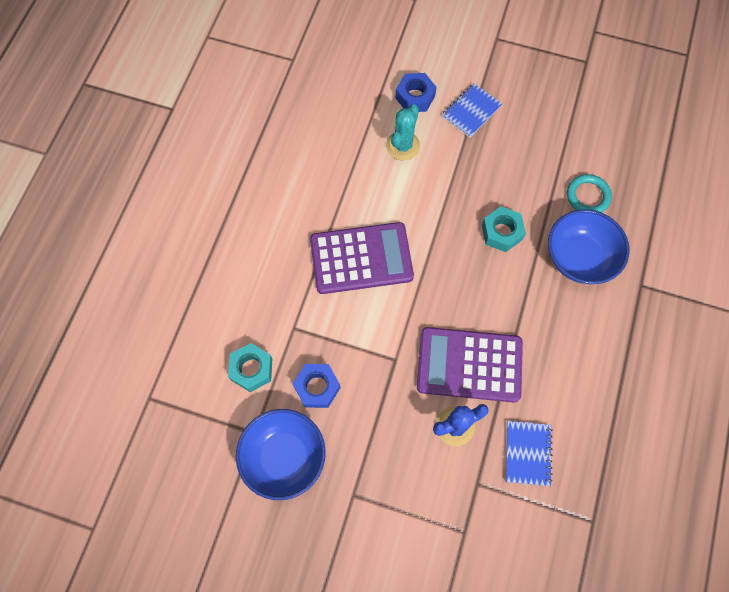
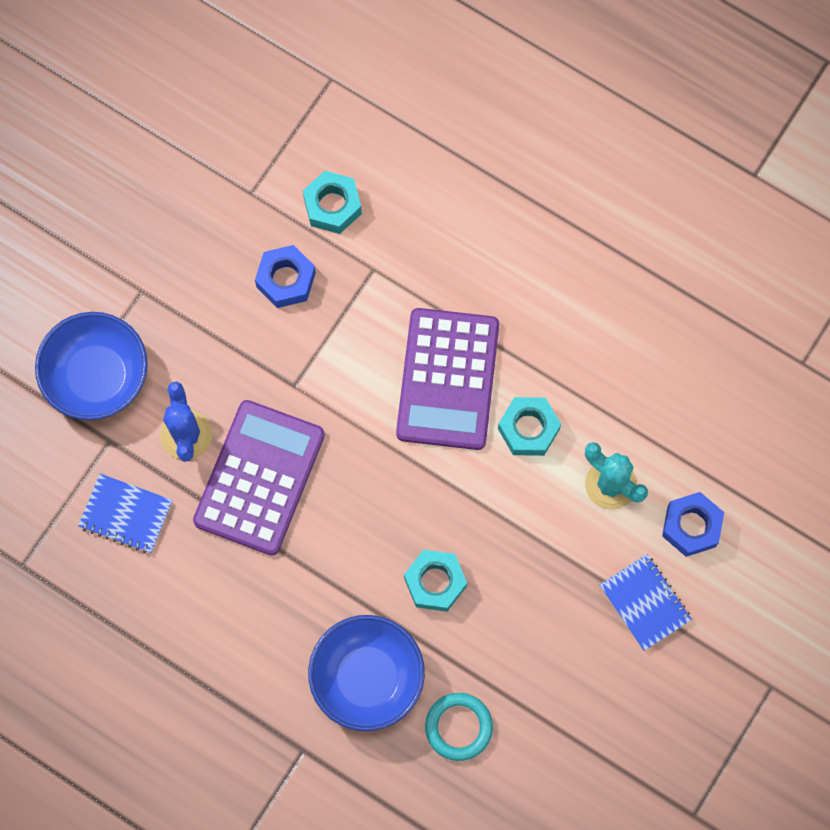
camera: 105 degrees right, 5 degrees up
(284, 457) = (211, 221): blue bowl -> blue bowl (97, 377)
(381, 201) = (528, 429): none -> turquoise nut

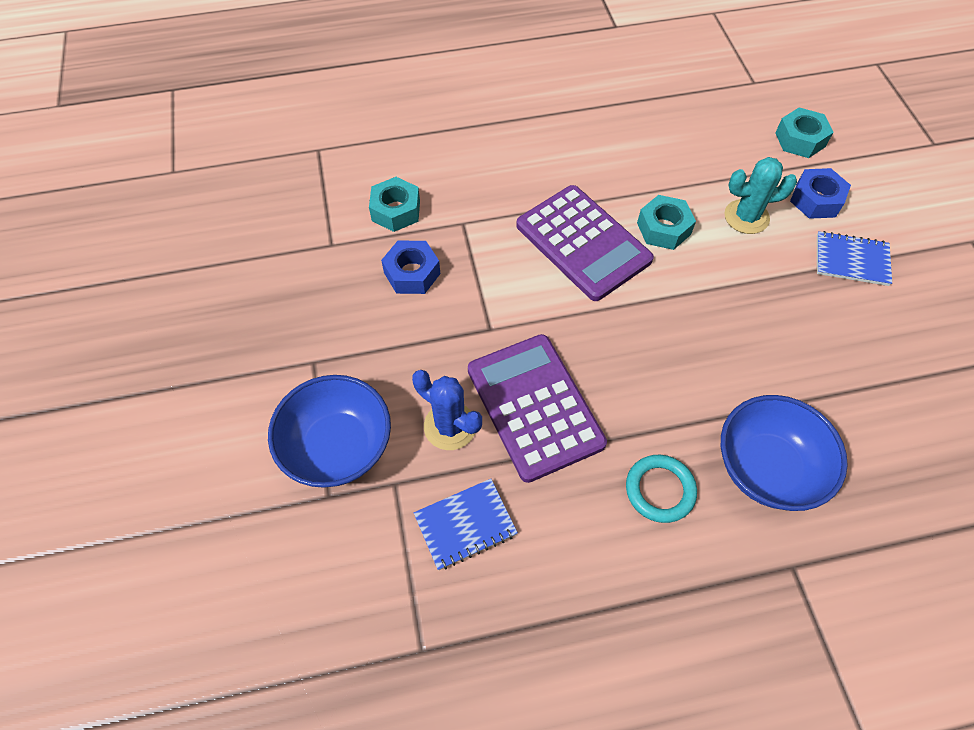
camera: 45 degrees left, 15 degrees down
(435, 582) = (726, 363): turquoise nut -> turquoise nut (800, 139)
(458, 727) = (860, 439): turquoise ring -> turquoise ring (660, 490)

